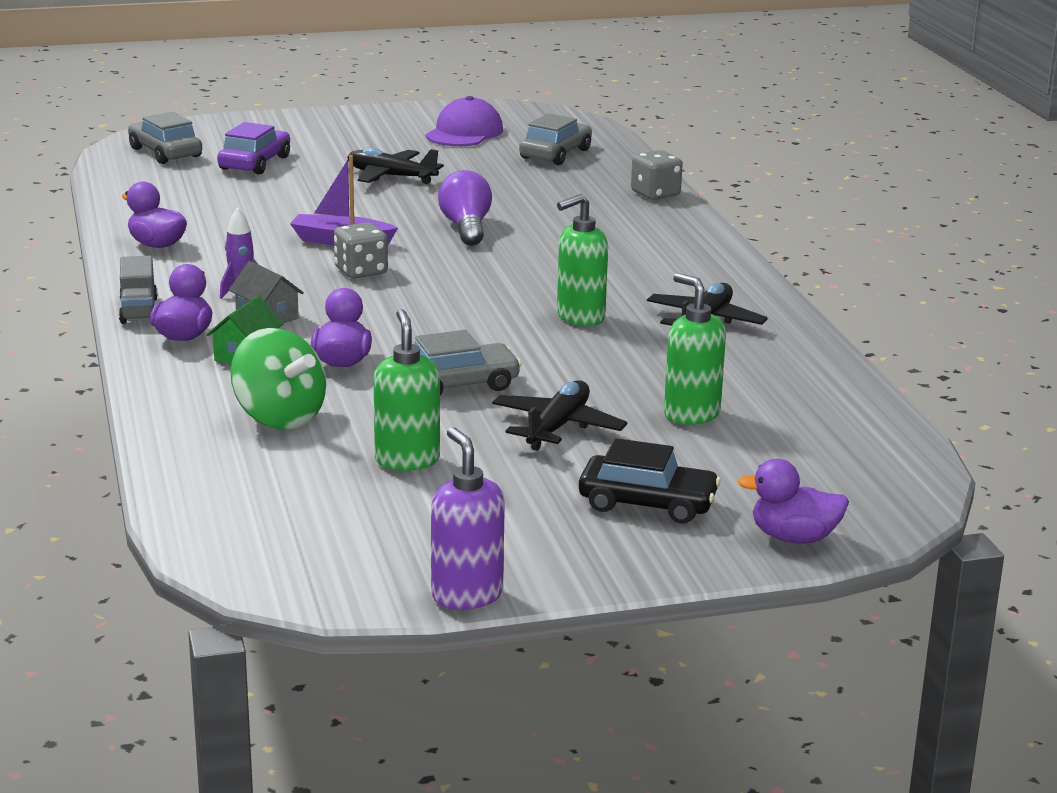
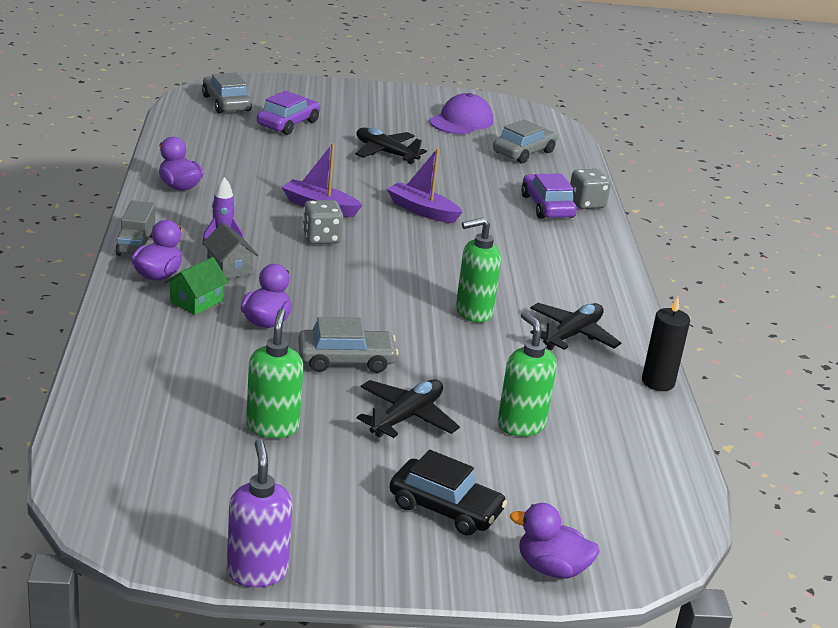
camera: 10 degrees right, 5 degrees up
(279, 417) = (193, 366): green spinning top -> none
(466, 228) = (422, 211): purple light bulb -> purple boat
(611, 203) = (547, 206): none -> purple car
(823, 351) = (658, 382): none -> black candle

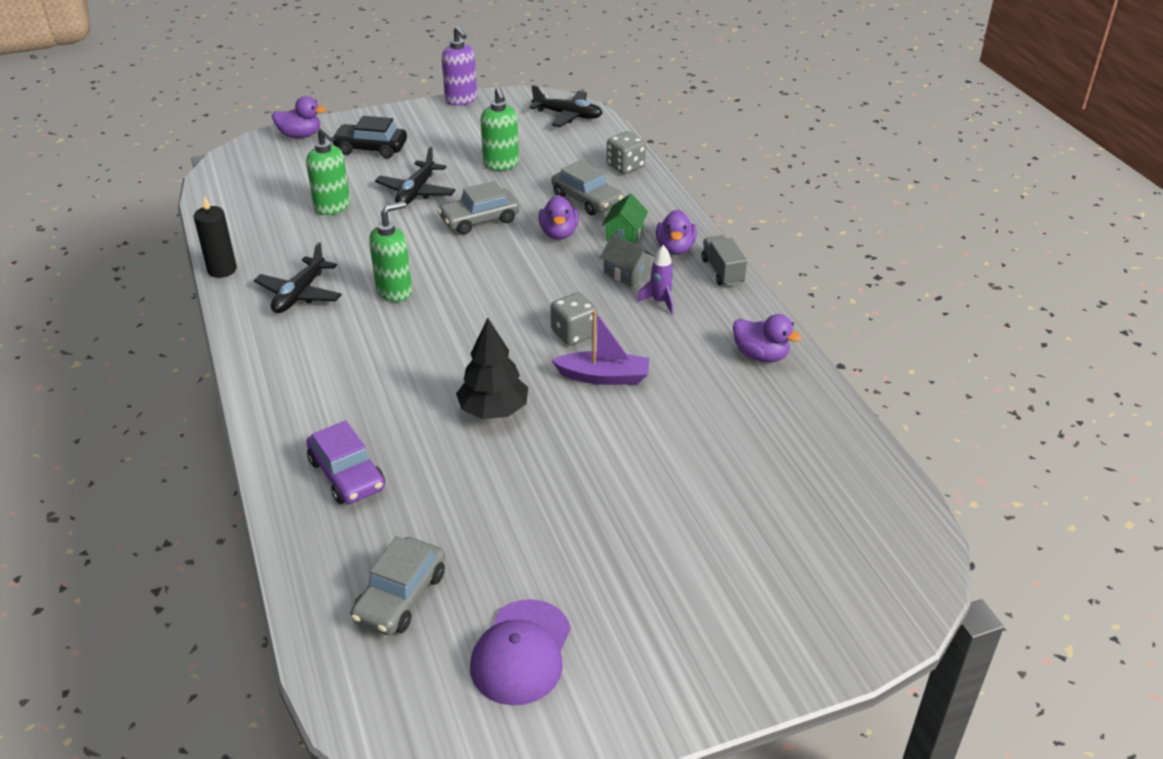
camera: 165 degrees right, 10 degrees up
(226, 103) = (866, 543): grey car -> grey car (587, 199)
(288, 123) = (752, 527): purple car -> none
(386, 153) = (589, 510): black plane -> black plane (568, 115)
(422, 211) = (493, 410): purple boat -> black tree
(586, 203) = (295, 501): grey dice -> grey dice (625, 166)

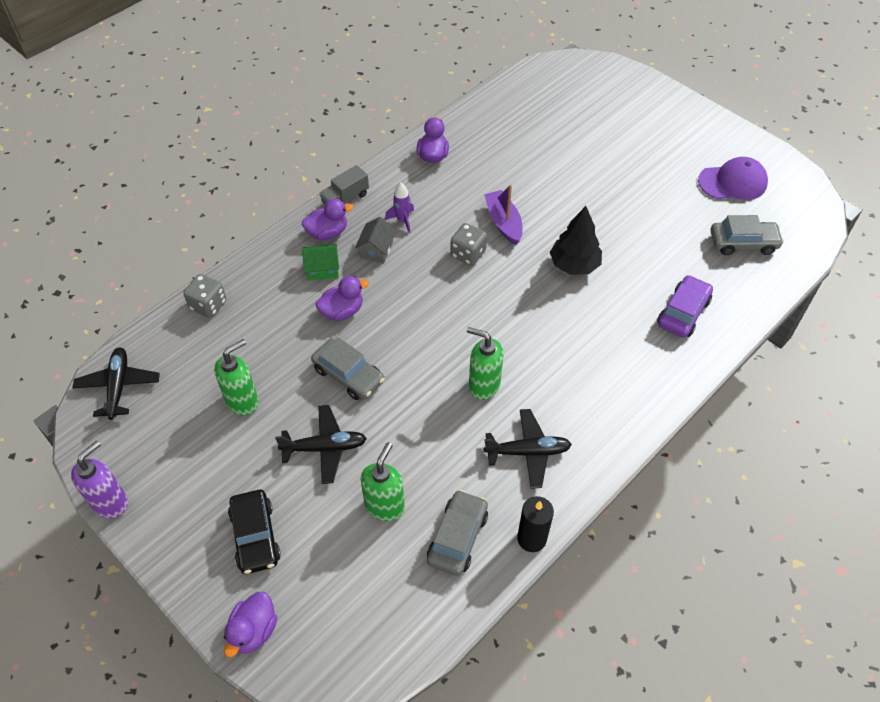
camera: 115 degrees left, 15 degrees up
(300, 135) = (253, 631): purple duck -> purple duck turned 135 degrees counterclockwise
(587, 199) = (279, 312): grey car -> grey car (457, 537)

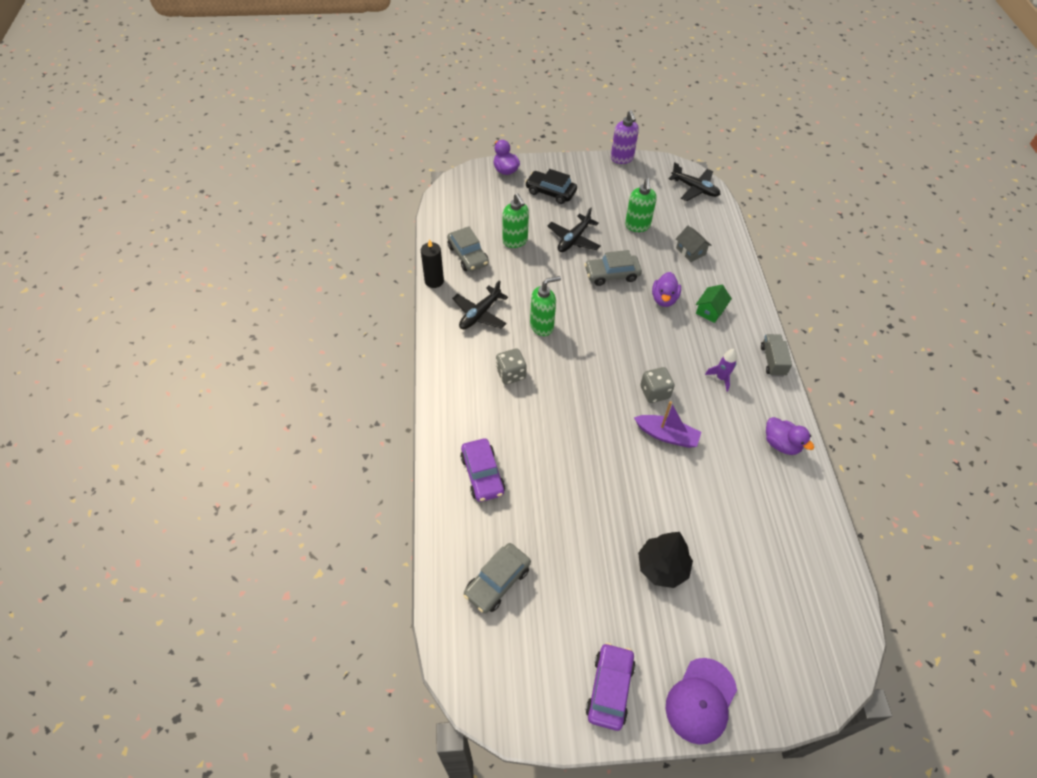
camera: 130 degrees right, 0 degrees up
(208, 305) = (725, 246): grey dice -> grey dice (511, 374)
(327, 233) = (743, 332): purple duck -> none
(376, 250) = (704, 346): grey house -> grey house (690, 251)
(574, 265) = (586, 445): black tree -> black tree (662, 567)
(724, 148) = (609, 688): none -> purple car
(733, 182) = (563, 647): purple cap -> purple cap (701, 700)

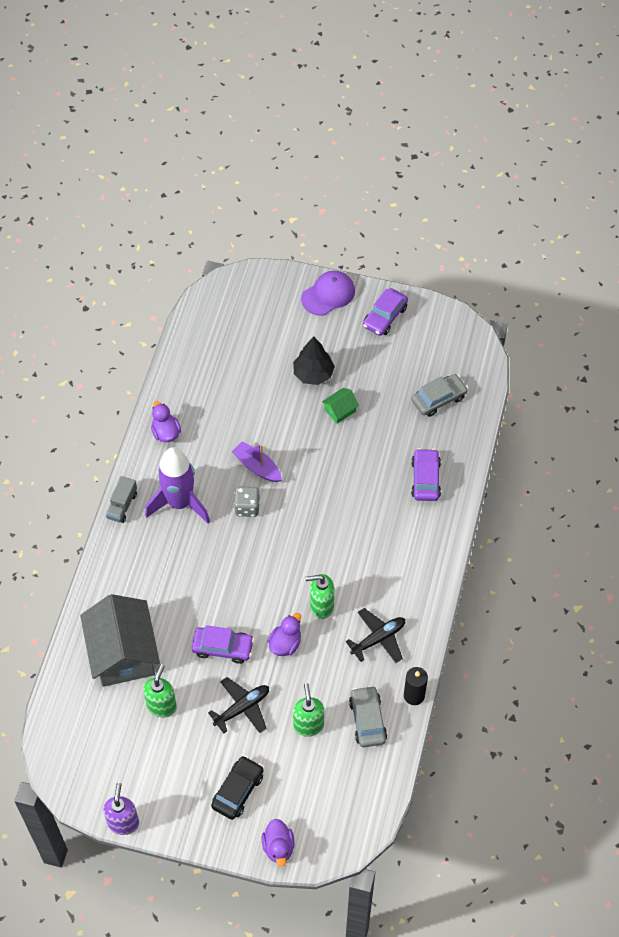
camera: 160 degrees left, 5 degrees up
(511, 374) = (370, 563): grey dice -> none
(550, 192) = (238, 790): black car -> black car turned 105 degrees counterclockwise
(612, 274) = (223, 647): grey car -> purple car
(664, 299) = (185, 601): purple duck -> purple duck (285, 643)
(690, 251) = (123, 653): grey house -> grey house, size x2.37
(694, 188) = (63, 743): black plane -> none
(710, 310) = (146, 575): green house -> green house (340, 410)
(721, 378) = (180, 503): purple rocket -> purple rocket, size x2.36

